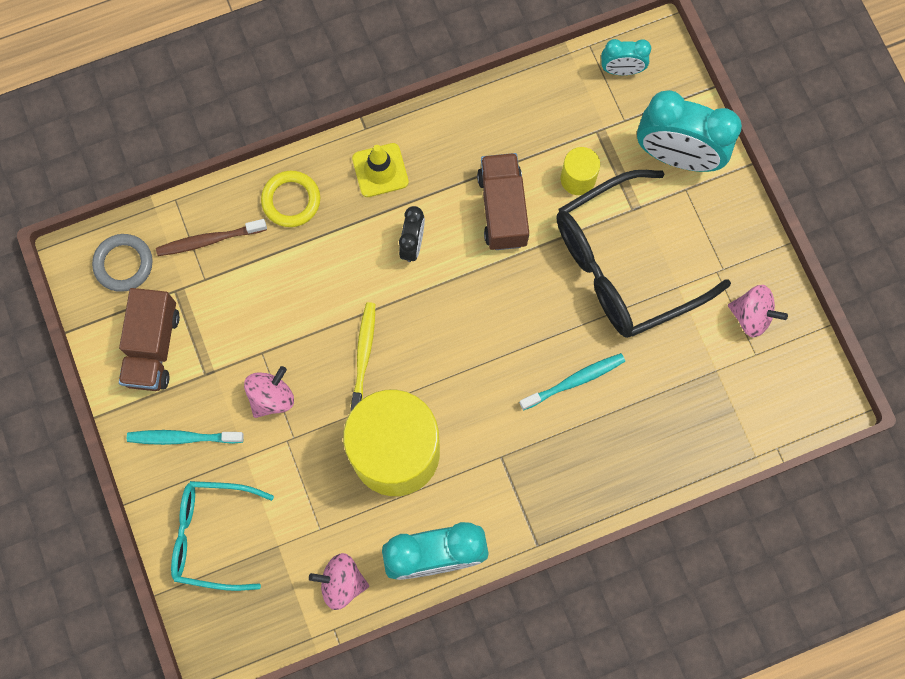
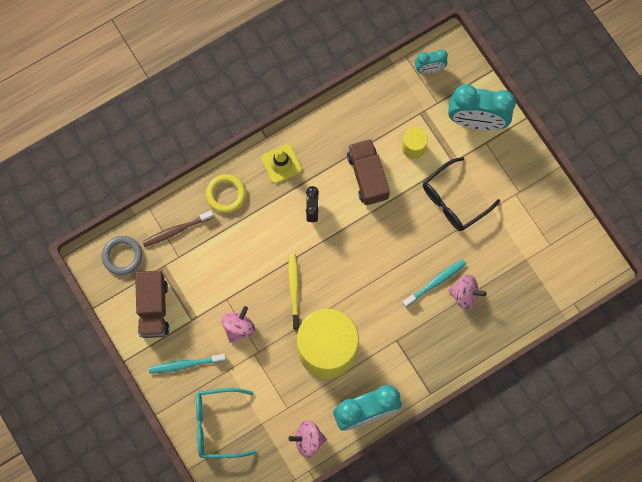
camera: 10 degrees left, 0 degrees up
(623, 265) = (453, 200): black glasses -> black glasses, size x0.64
(751, 316) = (543, 220): pink spinning top -> pink spinning top (464, 294)

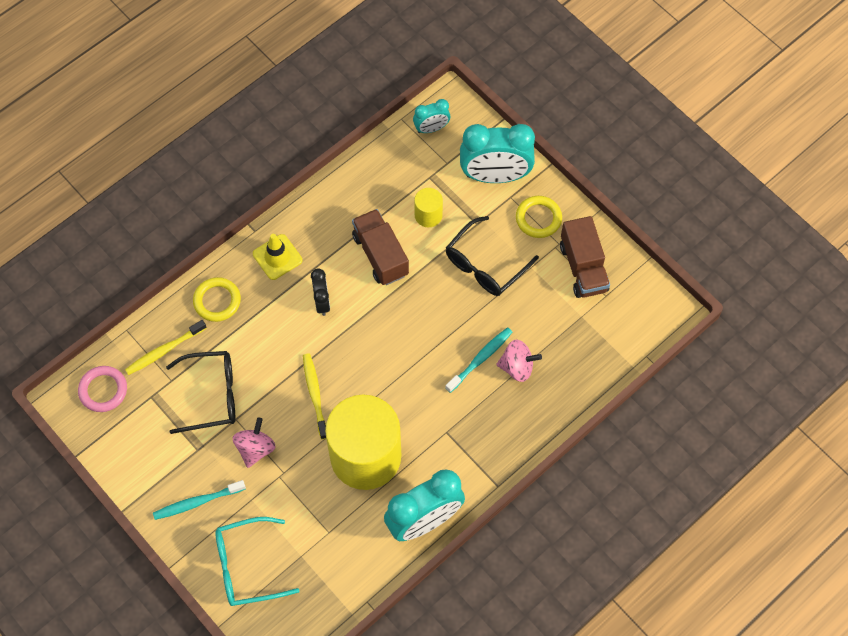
camera: 10 degrees left, 10 degrees down
(122, 256) = (103, 390): grey ring -> pink ring
(153, 308) = (149, 444): brown truck -> brown truck (583, 268)
(176, 230) = (164, 350): brown toothbrush -> yellow toothbrush
(210, 275) = (212, 395): none -> black glasses
(308, 440) = (360, 565): pink spinning top -> none
(506, 166) = (538, 218): none -> yellow ring

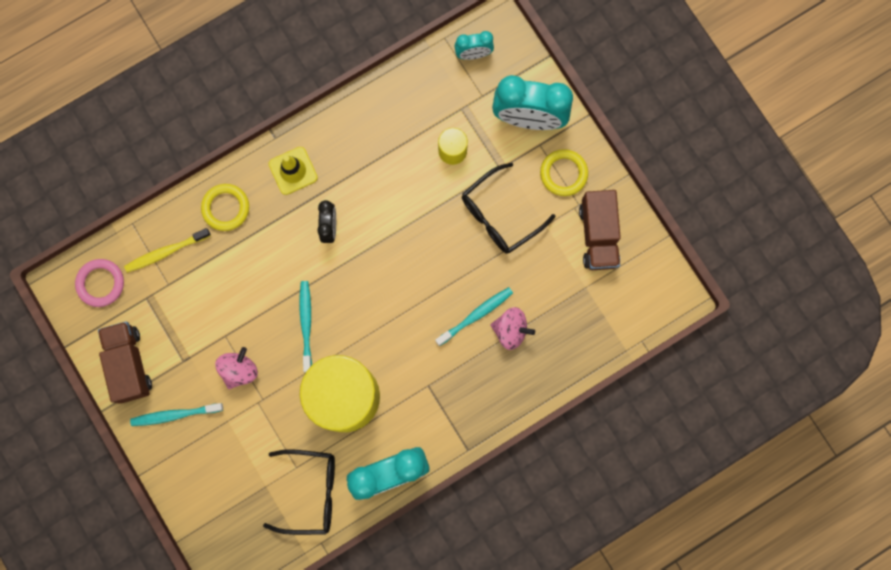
camera: 10 degrees right, 15 degrees up
(212, 395) = (205, 307): black glasses -> black glasses (311, 492)
(247, 566) = (212, 487): turquoise glasses -> none
(315, 394) = (306, 324): yellow toothbrush -> turquoise toothbrush
(380, 255) = (396, 186): brown truck -> brown truck (129, 364)

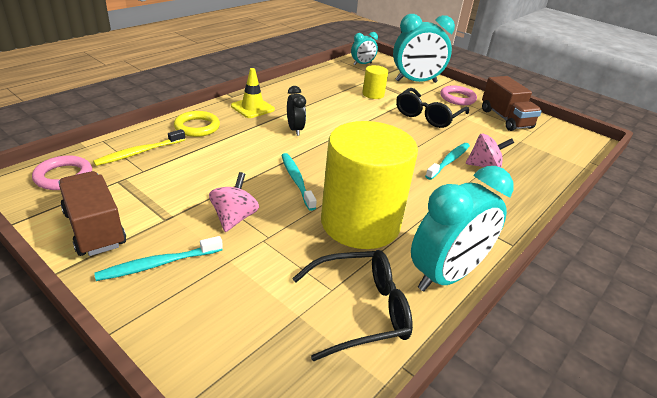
camera: 20 degrees left, 45 degrees down
(563, 173) = (457, 98): yellow ring -> pink ring

